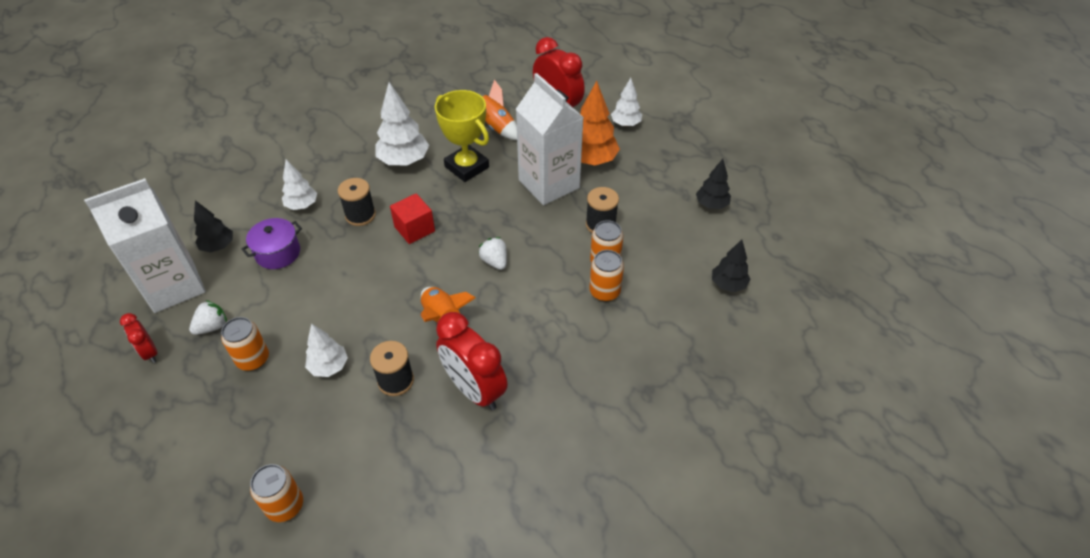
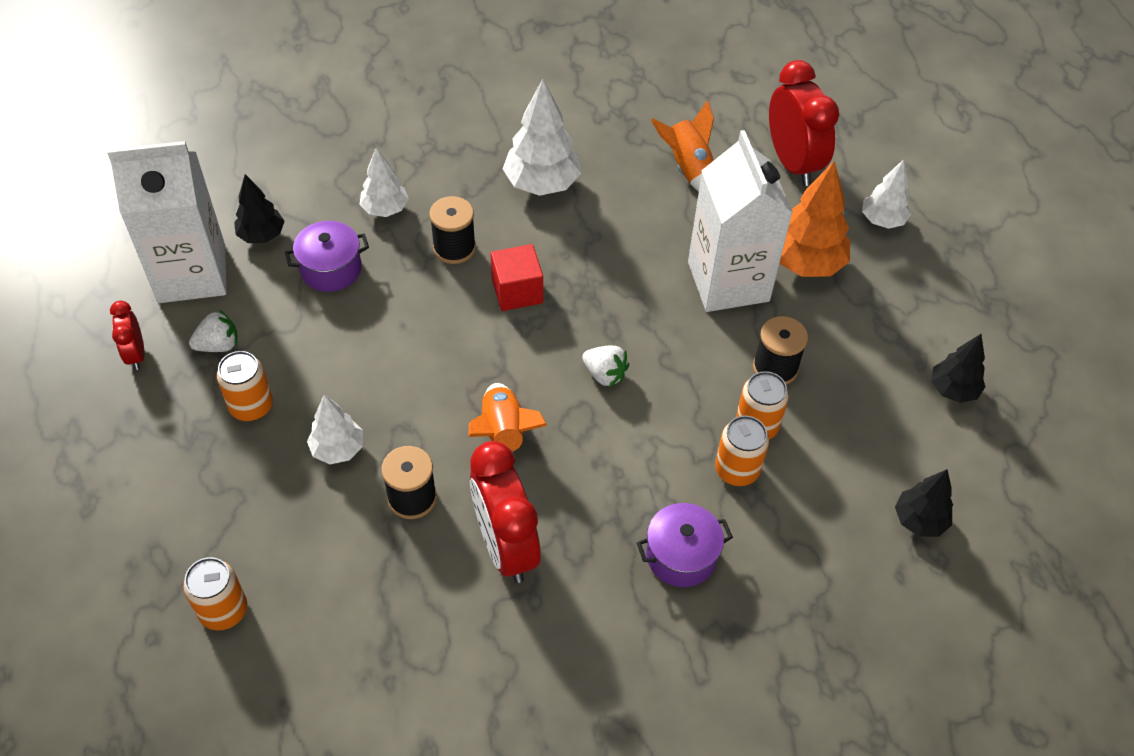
camera: 20 degrees right, 5 degrees up
(466, 167) = (623, 219): yellow trophy -> none
(494, 261) = (605, 374): white strawberry -> white strawberry turned 135 degrees clockwise
(593, 355) = (681, 556): none -> purple pot

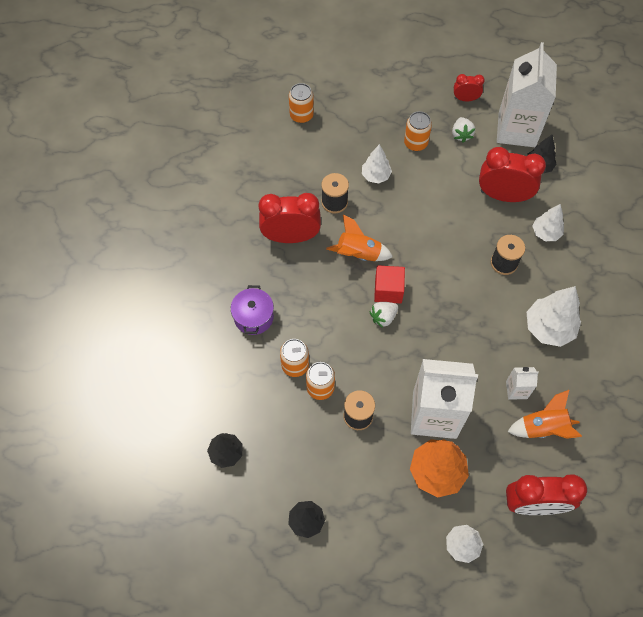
camera: 110 degrees right, 10 degrees up
(331, 269) = (503, 195): purple pot -> red clock
(517, 291) = (460, 288): red cube -> red cube (388, 290)
(649, 202) = (516, 390): none -> white carton

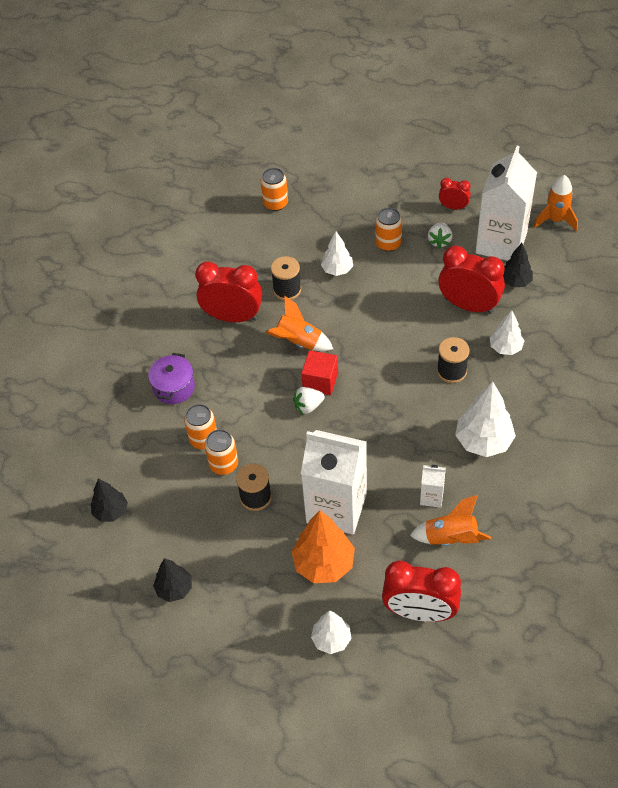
camera: 15 degrees right, 10 degrees down
(559, 100) = (555, 220): none -> orange rocket

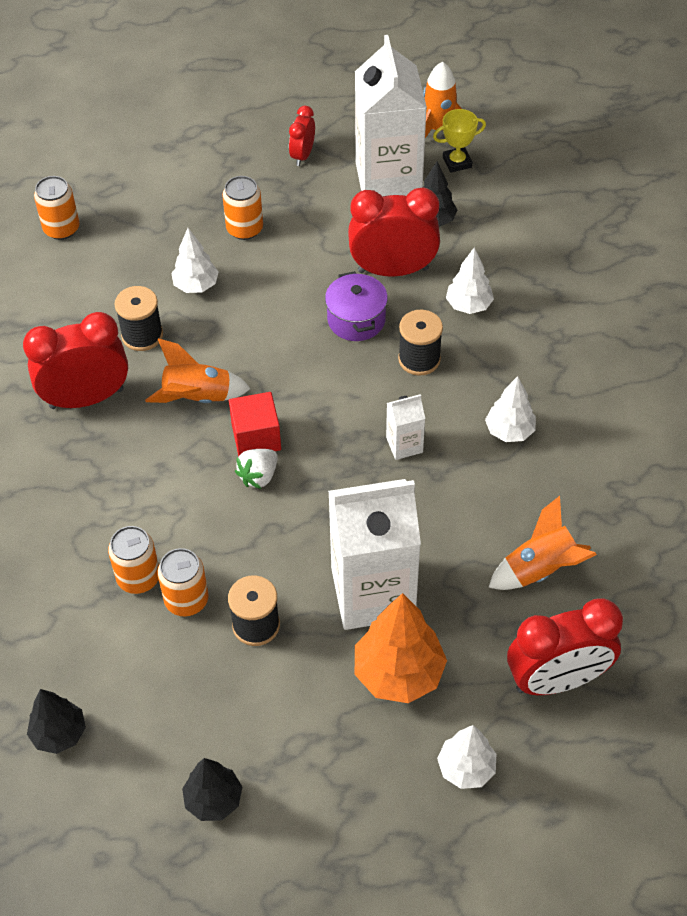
camera: 30 degrees left, 0 degrees up
(174, 387) = (55, 525): purple pot -> purple pot (356, 320)
(431, 497) = (486, 527): white carton -> white carton (404, 445)
(439, 241) = (309, 203): white strawberry -> none
(453, 207) = (302, 155): red clock -> red clock turned 60 degrees counterclockwise
(483, 441) = (509, 431): white tree -> white tree, size x0.61
(555, 247) = (457, 162): none -> yellow trophy

